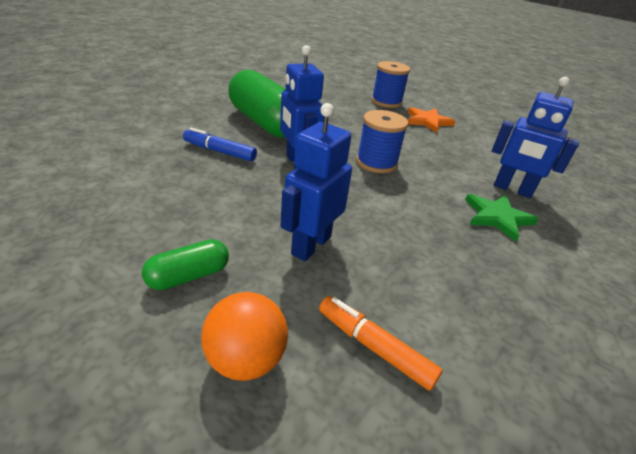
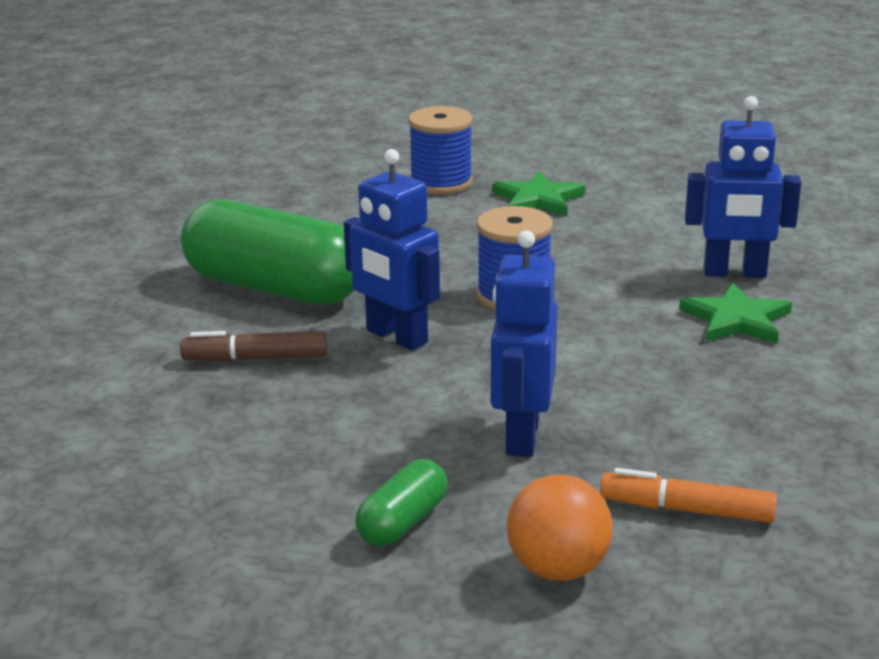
camera: 20 degrees left, 10 degrees down
(220, 151) = (255, 358): blue marker -> brown marker
(427, 121) = (538, 199): orange star -> green star

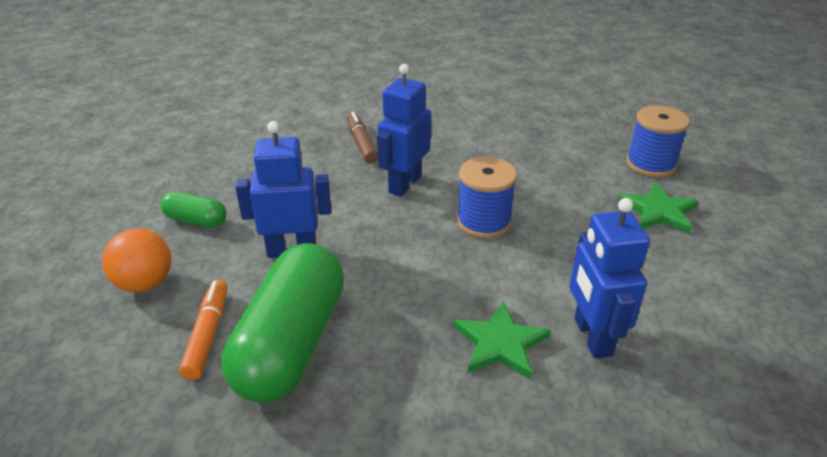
camera: 75 degrees right, 10 degrees up
(274, 288) = (448, 133): green capsule -> green capsule (292, 343)

